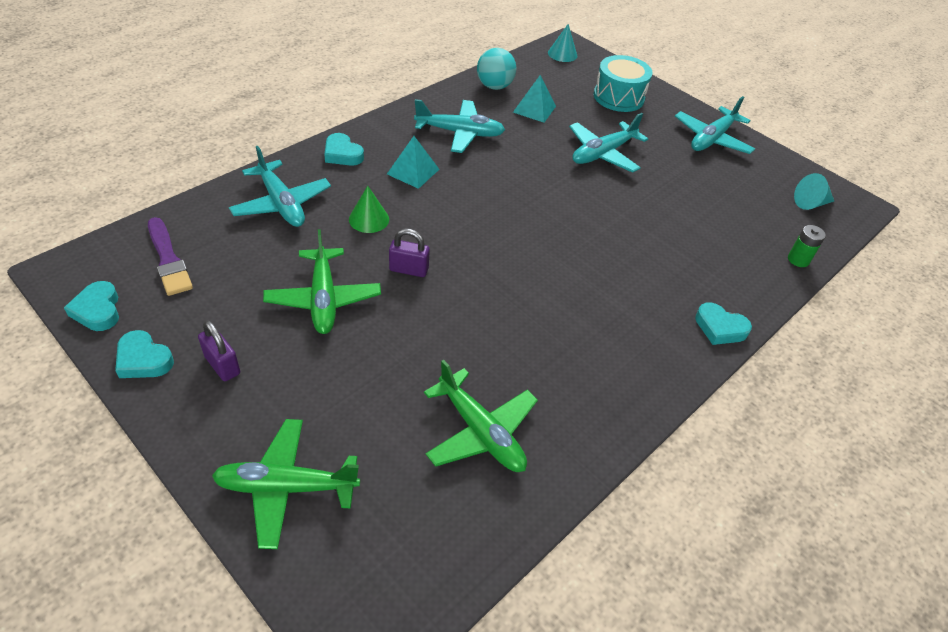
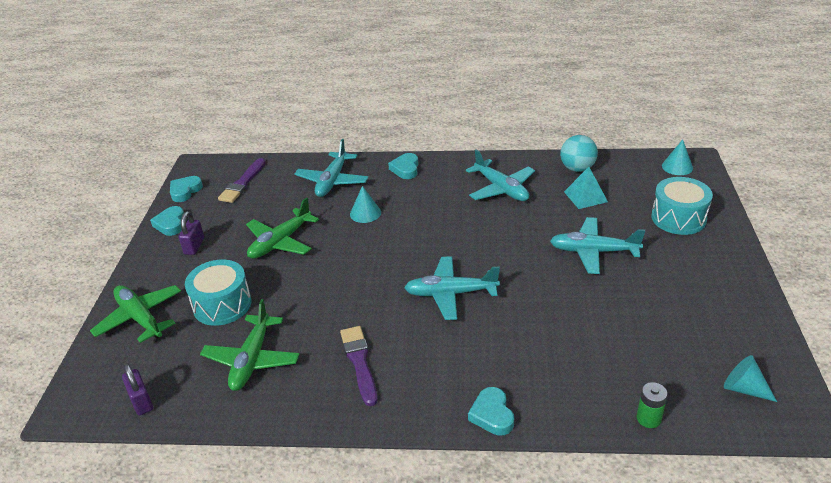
camera: 55 degrees right, 10 degrees down
(362, 403) = (222, 305): none -> turquoise drum
(369, 219) = (365, 213): green cone -> turquoise cone
(409, 269) = (345, 252): purple padlock -> purple padlock (141, 402)
(413, 171) = (433, 198): turquoise pyramid -> none
(574, 360) = (359, 362): none -> purple brush
(711, 139) = (722, 288): turquoise plane -> turquoise plane (450, 294)

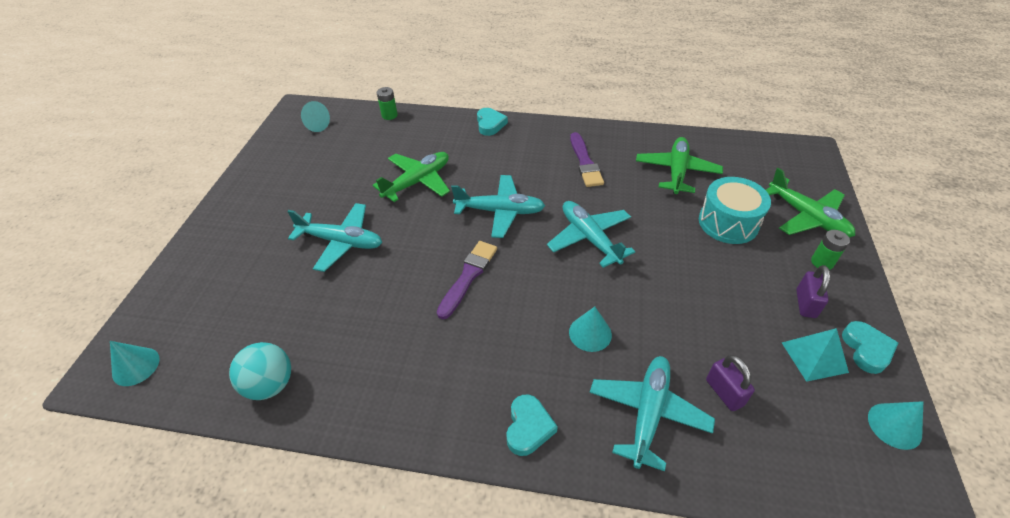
camera: 175 degrees left, 10 degrees up
(141, 402) = (754, 150): purple padlock -> purple padlock (724, 392)
(158, 277) = (822, 262): none -> green battery
(185, 191) = (894, 425): turquoise heart -> turquoise cone
(242, 183) = (802, 432): purple brush -> purple brush (468, 276)
(280, 242) = (694, 297): green plane -> green plane (417, 182)
(501, 189) = (397, 355): turquoise plane -> turquoise plane (589, 238)
(585, 196) = (297, 324): turquoise pyramid -> turquoise pyramid (814, 357)
(678, 218) = (220, 274): turquoise drum -> none

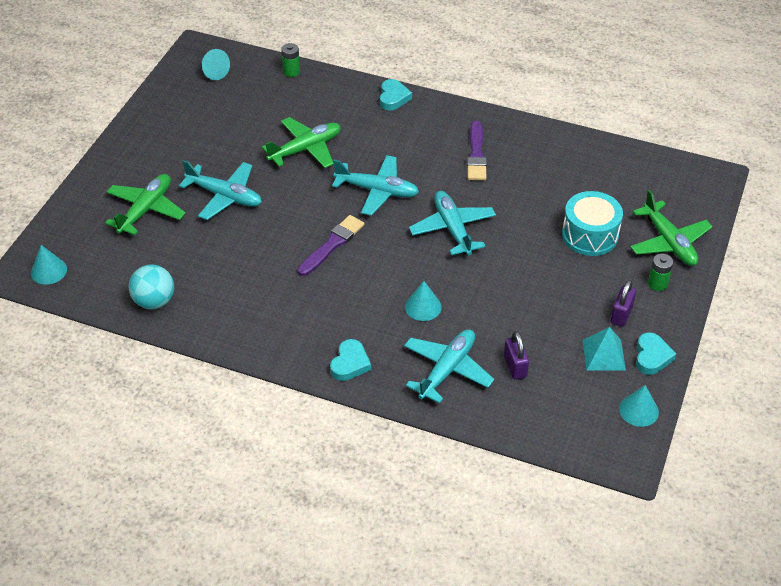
camera: 10 degrees right, 0 degrees up
(676, 171) = (564, 178): green plane -> green plane (146, 210)

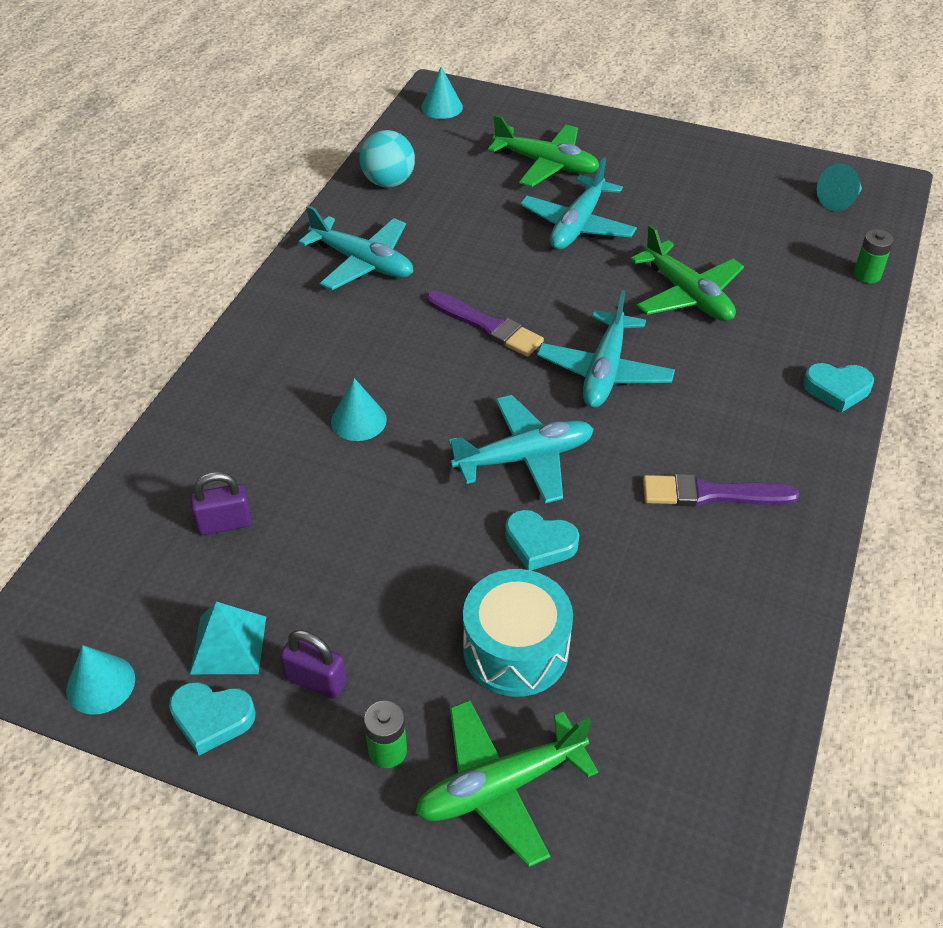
camera: 90 degrees right, 0 degrees up
(350, 363) = (262, 347): turquoise heart -> turquoise heart (539, 544)
(447, 370) = (233, 444): turquoise plane -> turquoise plane (362, 262)

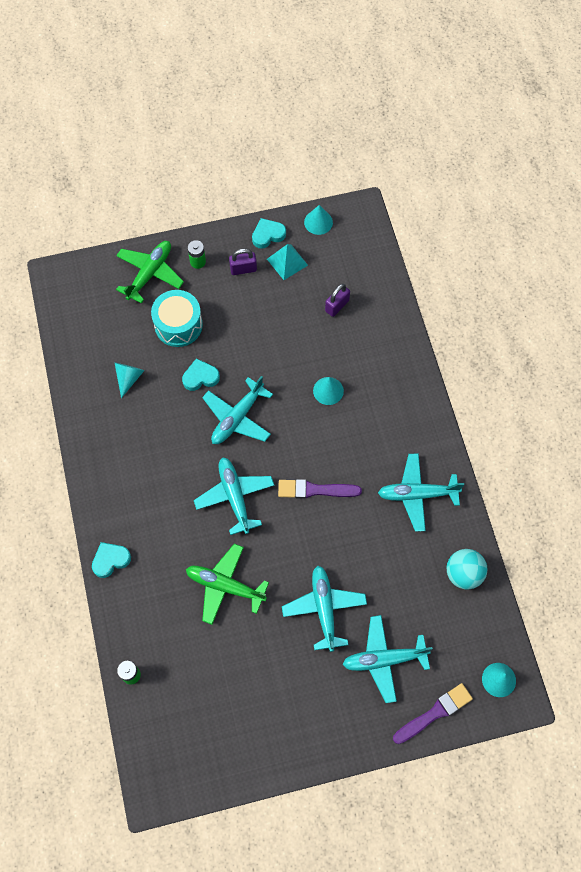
camera: 145 degrees right, 20 degrees up
(546, 164) = (384, 659): green plane -> turquoise plane
(711, 494) = (141, 450): purple brush -> purple brush (434, 713)
(839, 201) = (178, 747): turquoise cone -> turquoise cone (129, 378)

